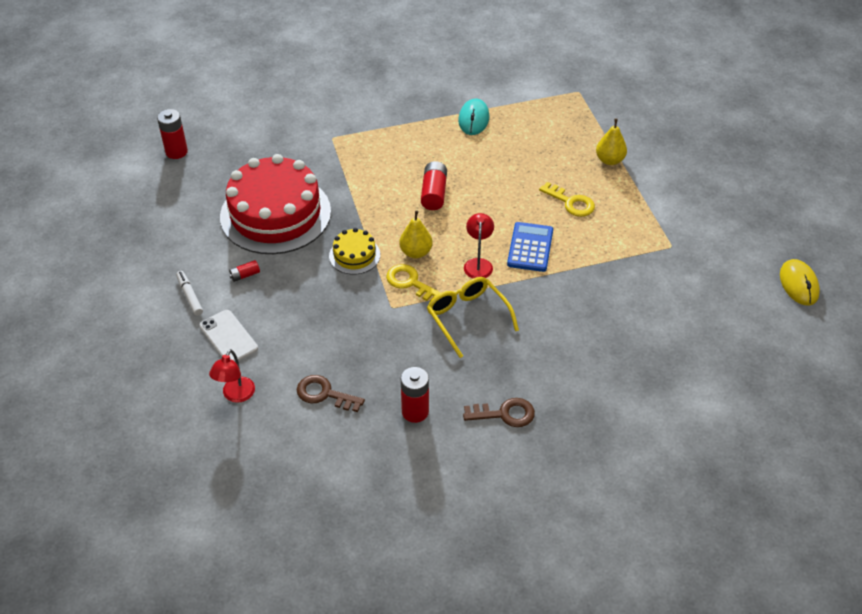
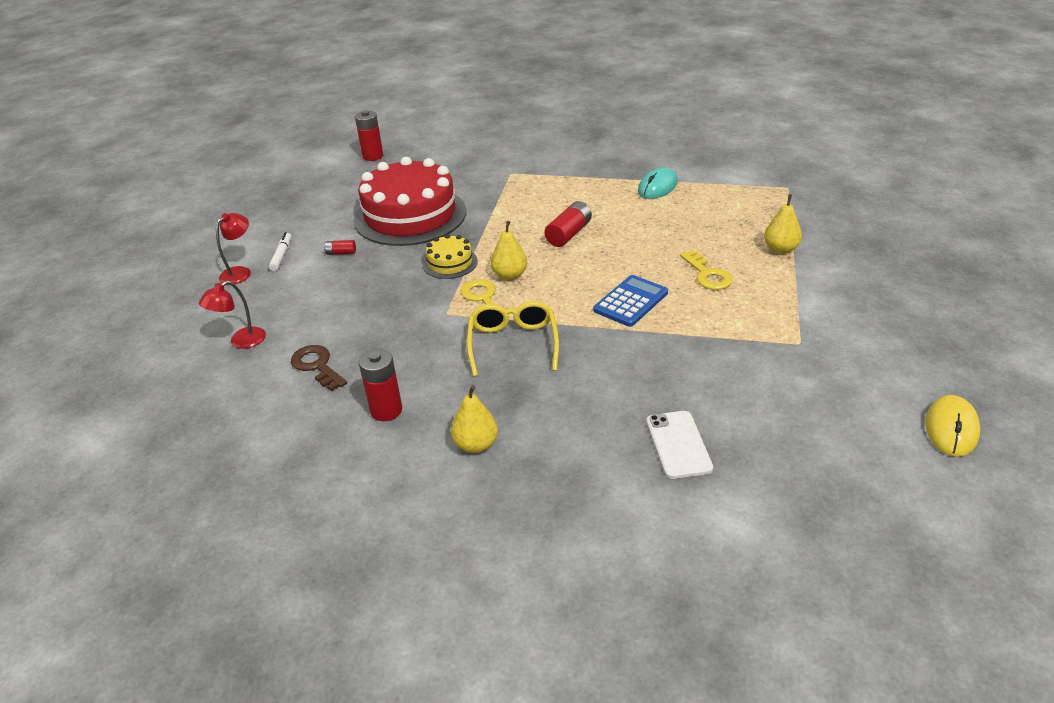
camera: 30 degrees right, 10 degrees down
(228, 337) = (281, 295): white phone -> white phone (678, 444)
(478, 264) = (564, 301): red lamp -> red lamp (240, 272)
(504, 414) = (476, 445): brown key -> yellow pear

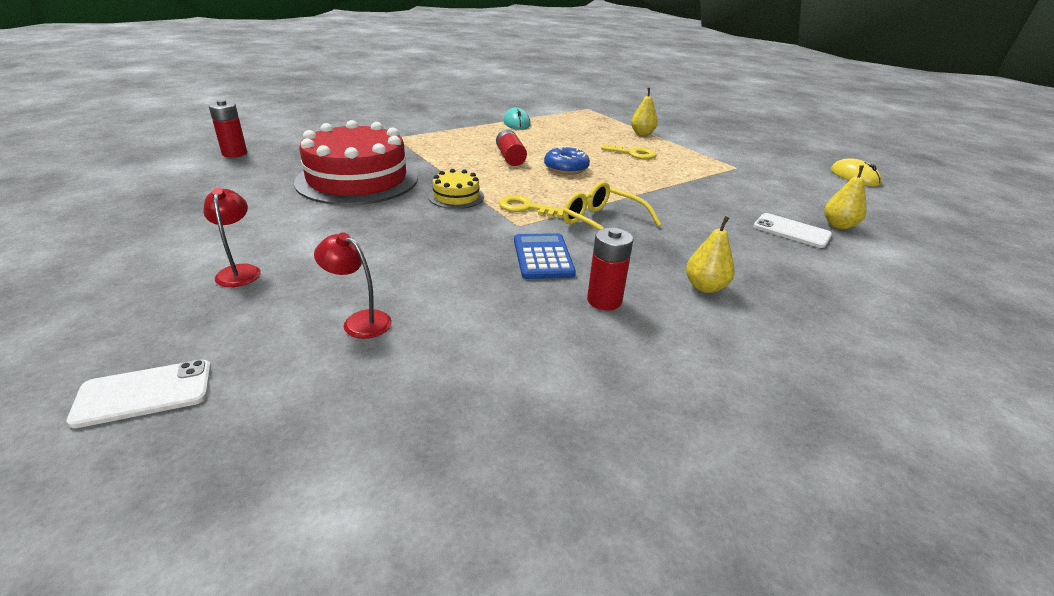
camera: 50 degrees left, 5 degrees down
(116, 332) = (144, 393): none -> white phone
(241, 342) = (359, 321): red lamp -> red lamp turned 120 degrees clockwise
(282, 255) = (269, 243): white marker -> none
(317, 366) = (482, 302): brown key -> none
(341, 253) = (337, 221): red battery -> none
(510, 275) = (518, 189): yellow pear -> yellow pear (839, 225)
(596, 268) = (566, 168): none -> blue donut
(631, 302) = (622, 178): blue calculator -> blue calculator (543, 257)

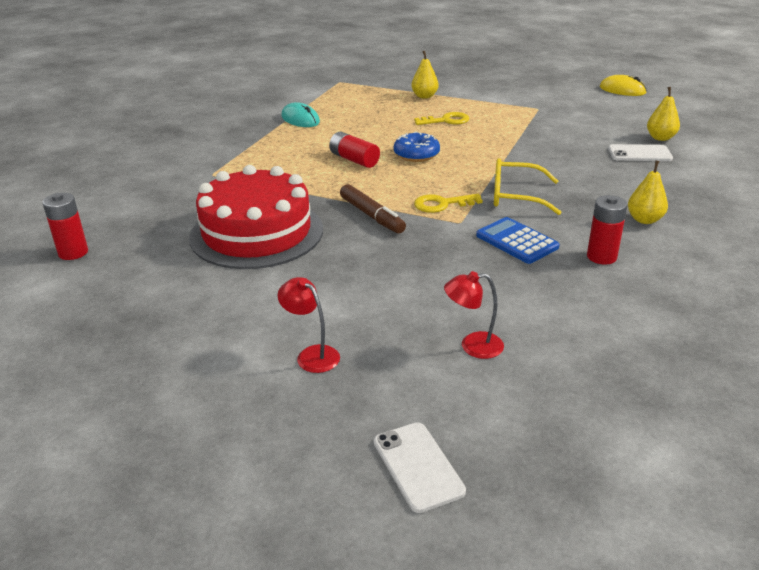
camera: 30 degrees left, 0 degrees up
(144, 393) = (417, 466): white phone -> white phone turned 60 degrees counterclockwise
(456, 197) = (371, 216): yellow cake -> brown marker

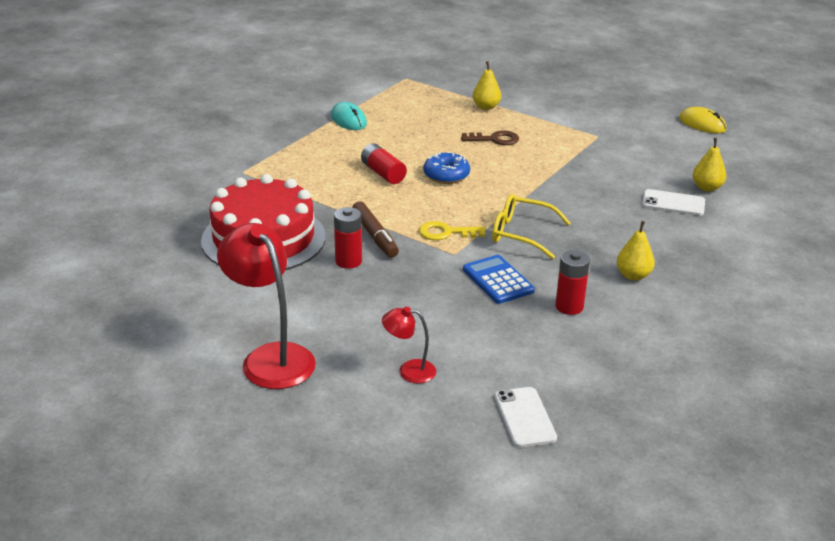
camera: 10 degrees right, 0 degrees up
(73, 252) = (99, 236): red battery -> red battery (348, 261)
(312, 355) = (271, 357): red lamp -> red lamp, size x1.96
(417, 466) = (319, 458): white phone -> white phone (524, 417)
(446, 120) = (494, 139): yellow key -> brown key

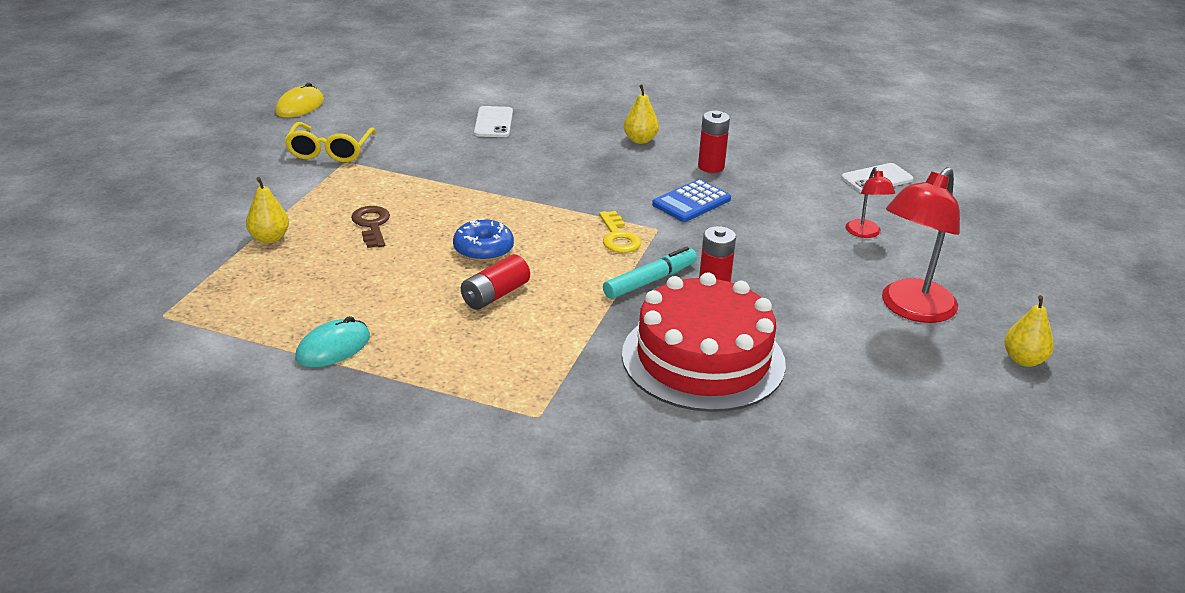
camera: 105 degrees left, 0 degrees up
(374, 236) = (650, 281): brown marker -> turquoise marker
(521, 234) = (596, 195): yellow glasses -> yellow glasses (330, 151)
(707, 187) = (453, 107): yellow pear -> yellow pear (1023, 360)

